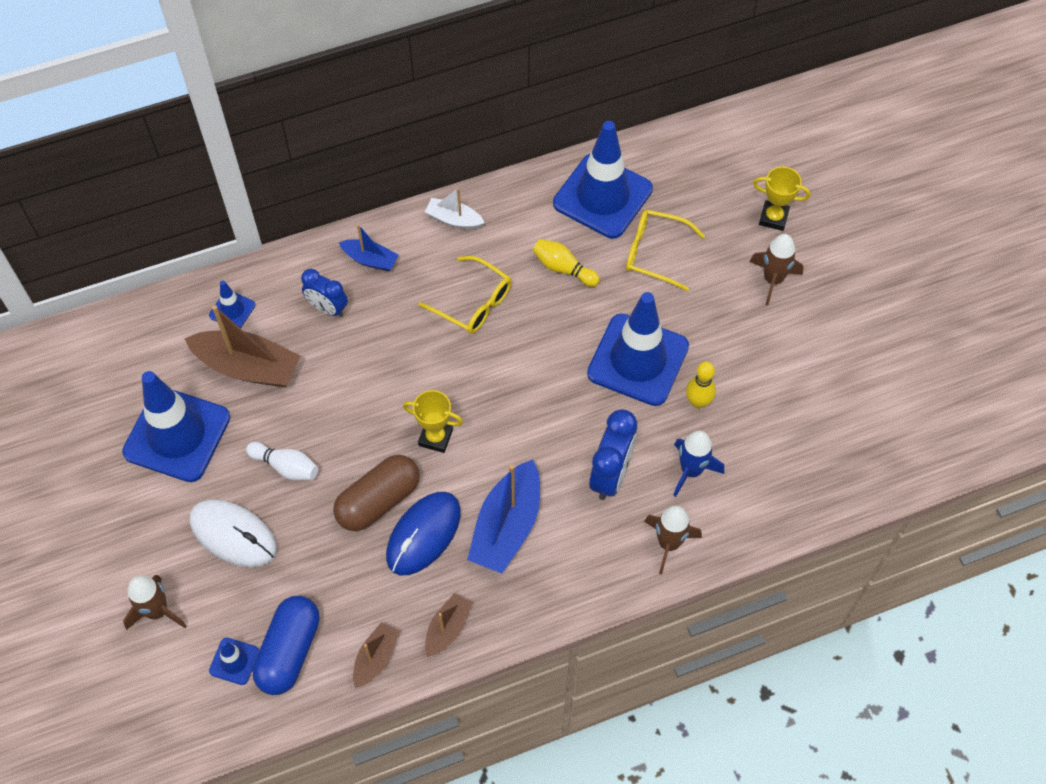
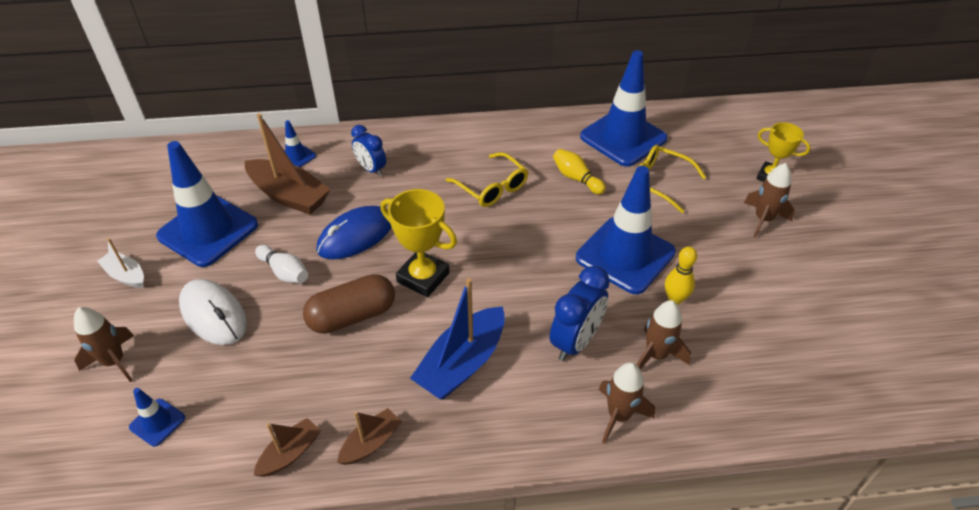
camera: 15 degrees right, 15 degrees down
(289, 651) = (212, 426): blue capsule -> none
(370, 259) = (419, 145): blue boat -> none
(423, 534) = (381, 353): blue mouse -> blue mouse (356, 236)
(435, 437) = (423, 277): yellow trophy -> yellow trophy, size x1.51
(454, 219) = (496, 131): white boat -> white boat (126, 275)
(691, 470) = (656, 355): blue rocket -> brown rocket

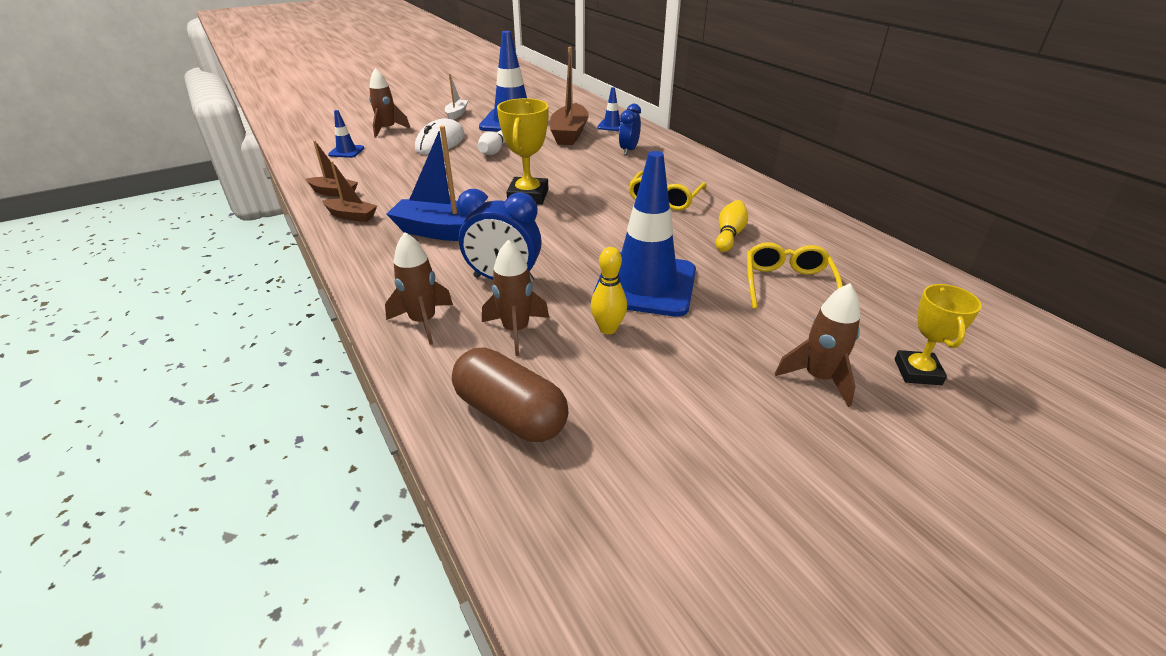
camera: 65 degrees right, 10 degrees down
(352, 316) = (468, 181): brown capsule -> brown capsule (510, 414)
(356, 236) = (550, 163): blue mouse -> none
(623, 138) = (831, 248): blue traffic cone -> none

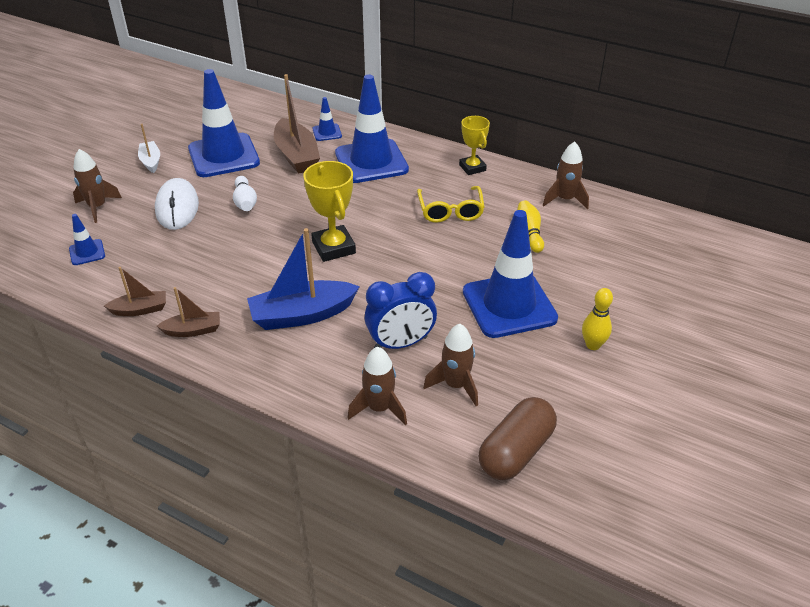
camera: 30 degrees left, 5 degrees up
(510, 414) = (516, 451): brown capsule -> brown capsule turned 60 degrees counterclockwise
(608, 329) = (517, 355): yellow bowling pin -> yellow bowling pin (593, 345)
(628, 150) = (371, 161): blue clock -> blue traffic cone
(787, 284) = (602, 266): yellow glasses -> none
(818, 378) = (672, 337): brown rocket -> brown rocket (565, 199)
(917, 372) = (721, 308): yellow trophy -> yellow trophy (472, 168)

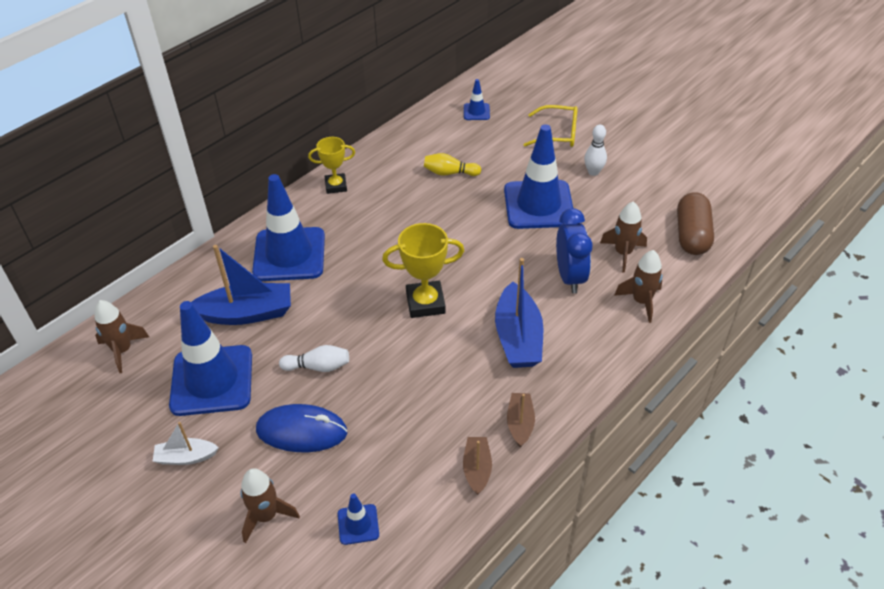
camera: 75 degrees left, 5 degrees up
(177, 207) = (301, 431): white mouse -> blue mouse
(296, 155) = (246, 313): brown boat -> blue boat
(327, 132) = (212, 282): blue traffic cone -> blue traffic cone (476, 112)
(450, 211) = (399, 213): yellow glasses -> yellow glasses (557, 134)
(516, 451) = (692, 235): brown capsule -> brown capsule turned 45 degrees clockwise
(565, 199) = (410, 141): brown rocket -> brown rocket (123, 350)
(593, 345) = (593, 172): yellow bowling pin -> white bowling pin

